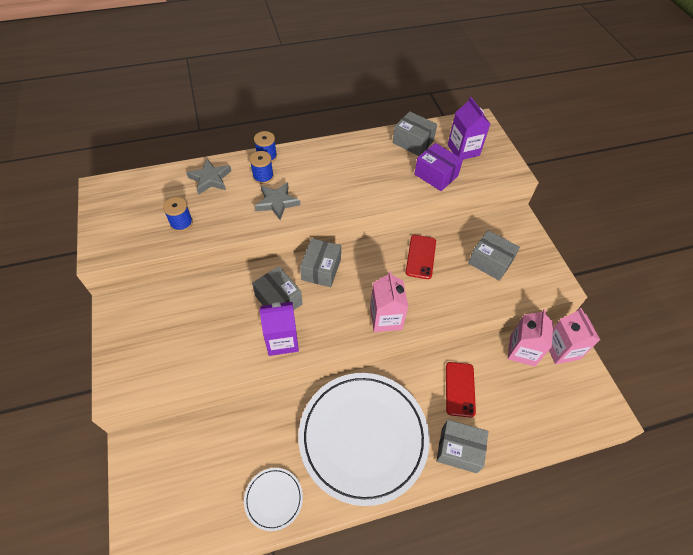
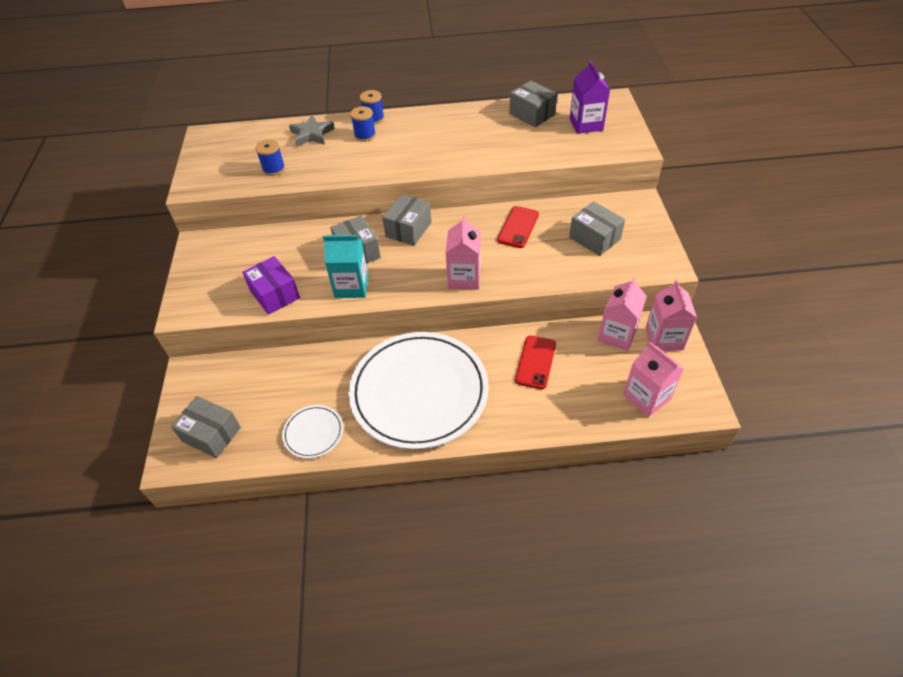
camera: 15 degrees right, 5 degrees down
(277, 202) = (372, 158): grey star -> none
(282, 340) = (351, 286): purple carton -> turquoise carton
(436, 175) = (548, 145): purple box -> purple box (275, 294)
(459, 450) = (519, 416): grey box -> grey box (211, 434)
(562, 412) = (646, 397): none -> pink carton

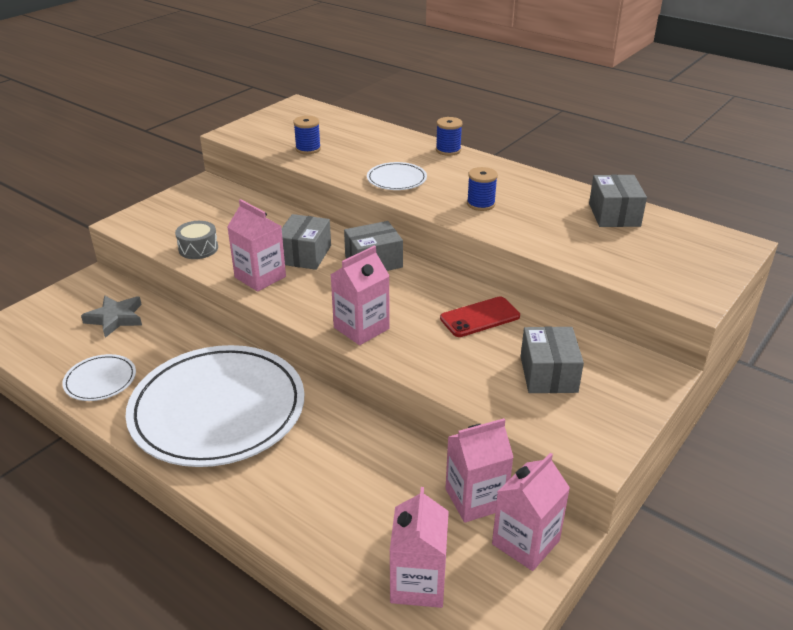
camera: 40 degrees right, 15 degrees down
(211, 434) = (42, 331): grey box -> none
(275, 294) = (198, 248): purple box -> grey drum
(312, 134) = (377, 139): grey star -> grey star (115, 318)
(351, 286) = (260, 277): turquoise carton -> pink carton
(365, 135) = (420, 159): blue spool -> blue spool (481, 204)
(373, 159) = (396, 179): none -> white plate
(535, 362) = (353, 462): red phone -> none
(586, 124) = (664, 251): purple carton -> none

